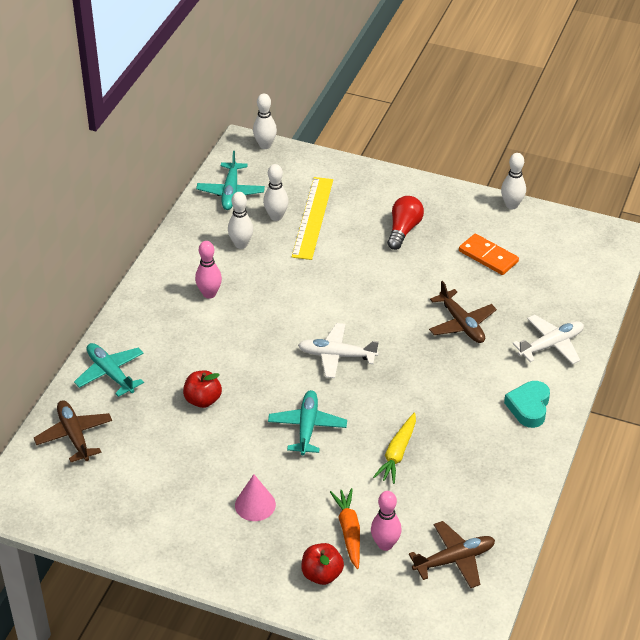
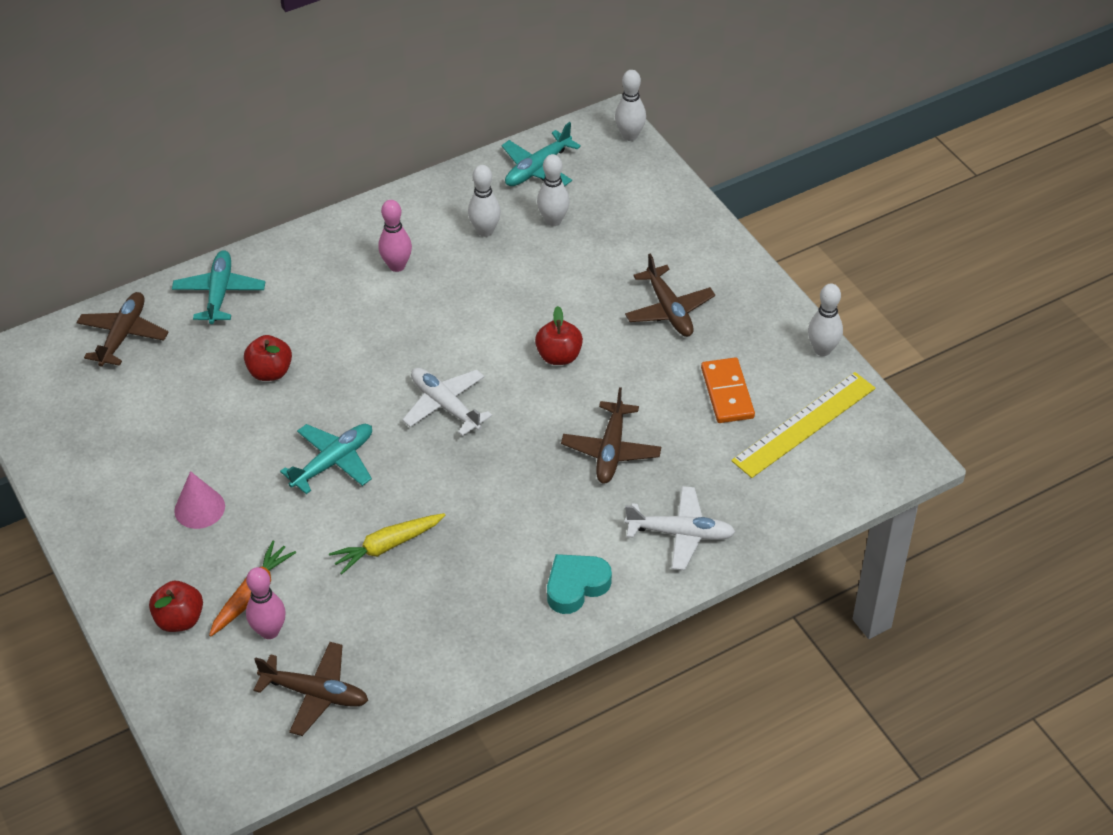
camera: 40 degrees right, 5 degrees up
(312, 217) = (589, 242): yellow ruler -> yellow ruler (804, 424)
(371, 290) = (559, 356): none -> red apple
(403, 230) = (669, 310): red light bulb -> brown plane

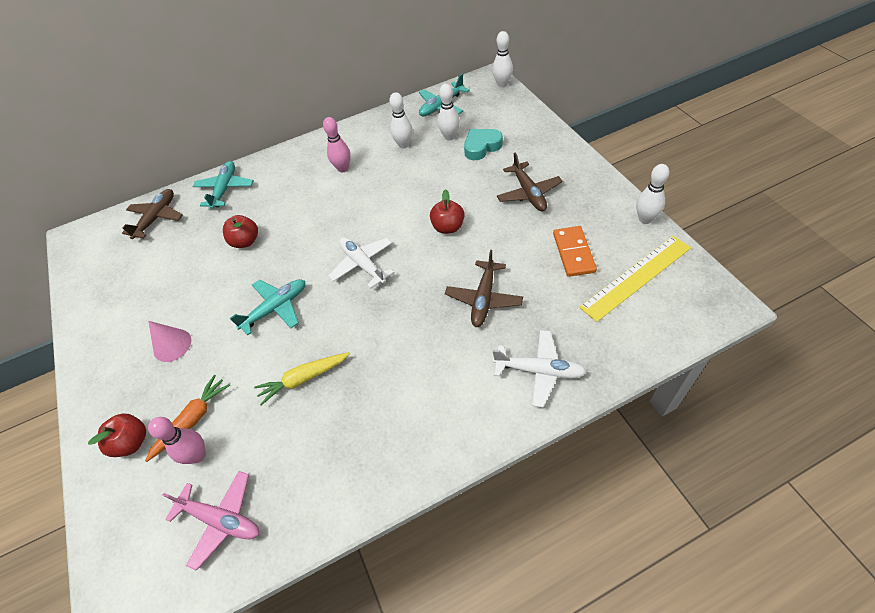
camera: 10 degrees right, 5 degrees up
(315, 693) = (221, 520): brown plane -> pink plane
(576, 586) = (450, 418): turquoise heart -> turquoise heart (481, 147)

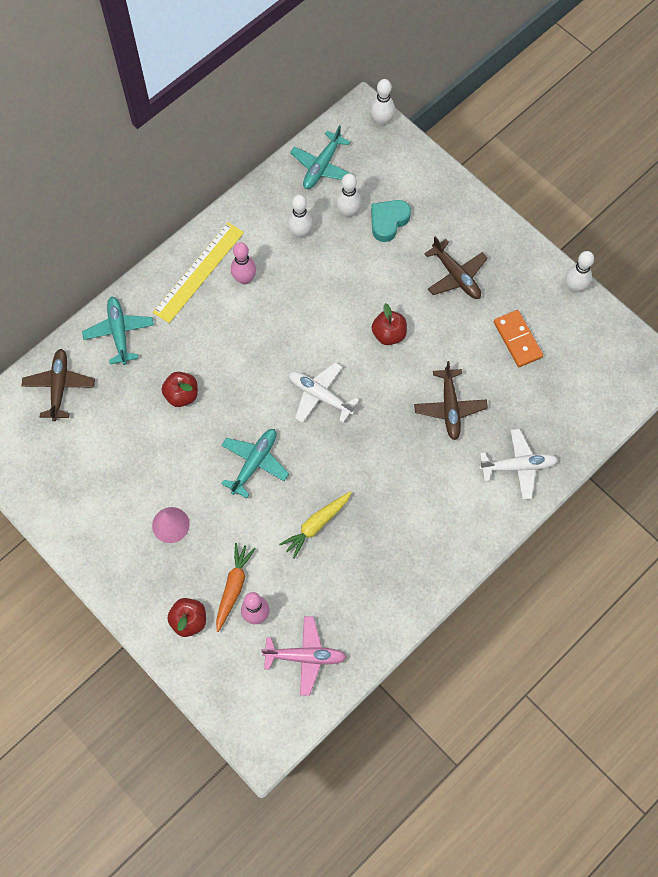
camera: 25 degrees left, 15 degrees up
(636, 277) = (578, 354): yellow ruler -> yellow ruler (198, 272)

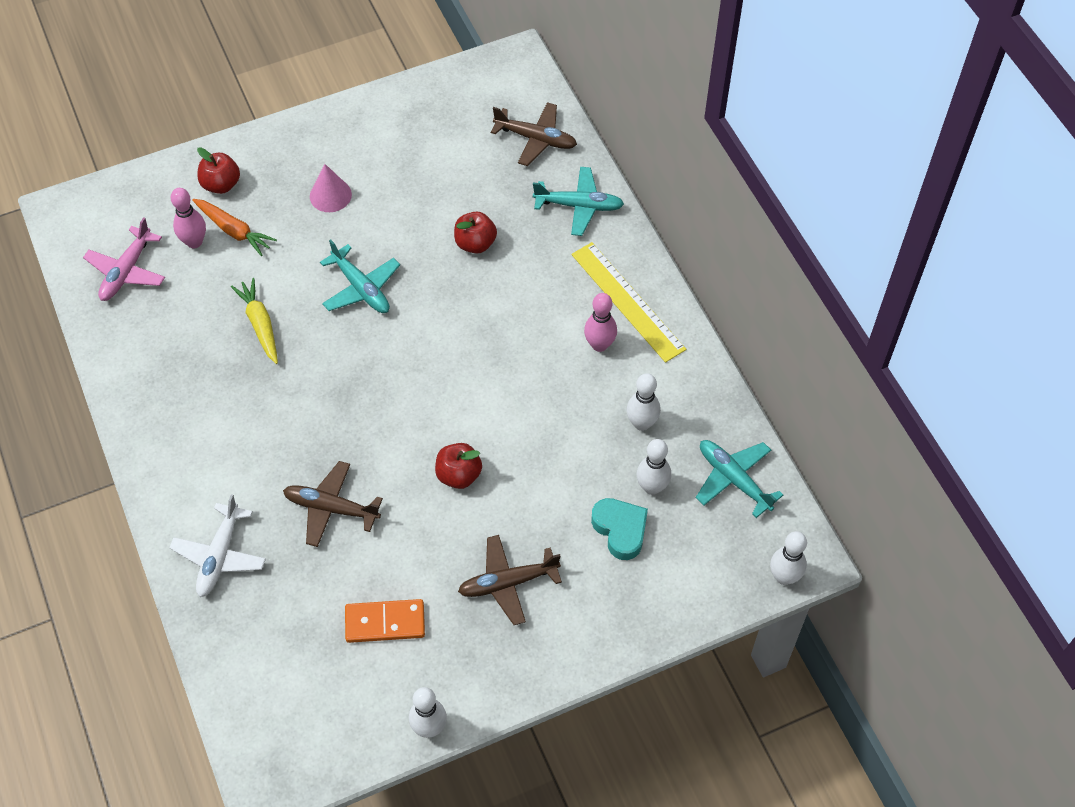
camera: 110 degrees right, 10 degrees down
(320, 395) = (412, 375): white plane -> none

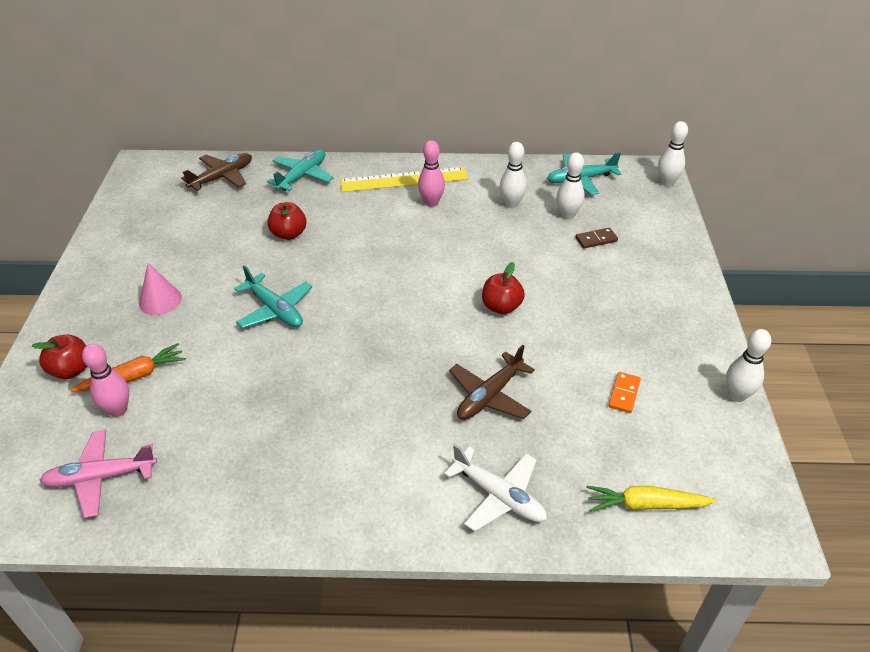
camera: 65 degrees left, 15 degrees down
(126, 271) = (100, 477): pink plane -> pink plane turned 120 degrees clockwise
(260, 324) = (257, 388): yellow carrot -> yellow carrot (645, 505)
(361, 288) = (275, 310): turquoise plane -> turquoise plane turned 60 degrees clockwise
(385, 623) = (624, 394): orange domino -> orange domino, size x0.63
(508, 583) = (616, 309): brown plane -> none
(620, 530) = (596, 240): turquoise heart -> brown domino

